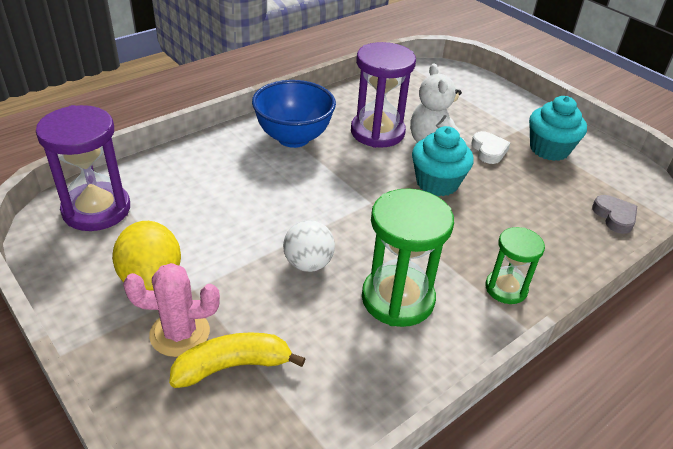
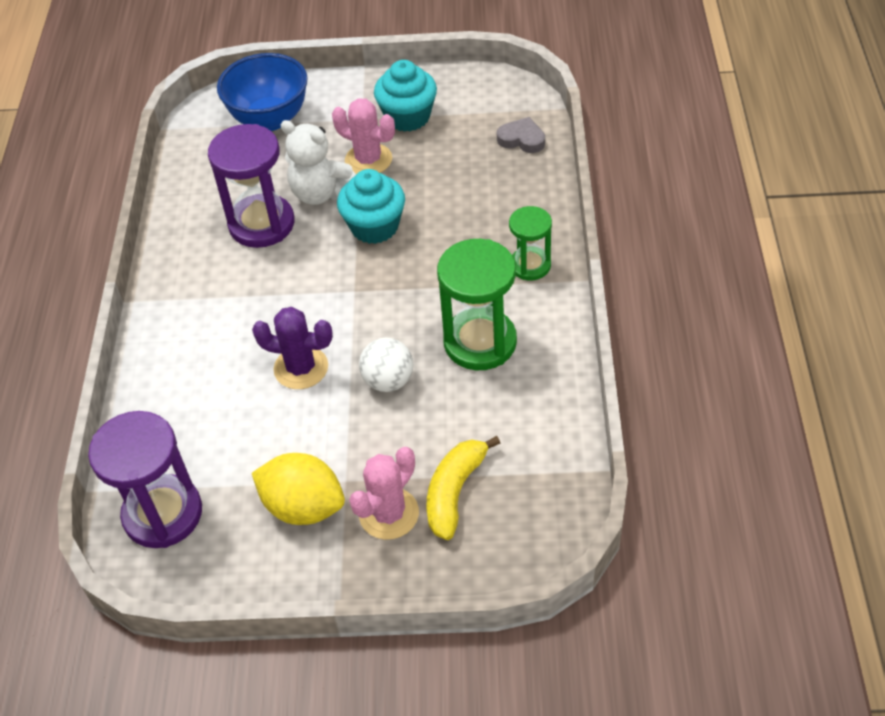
camera: 45 degrees left, 10 degrees up
(276, 211) = (301, 368): none -> purple cactus
(293, 138) = (204, 296): blue bowl -> blue bowl (270, 119)
(489, 150) = (368, 160): white heart -> pink cactus

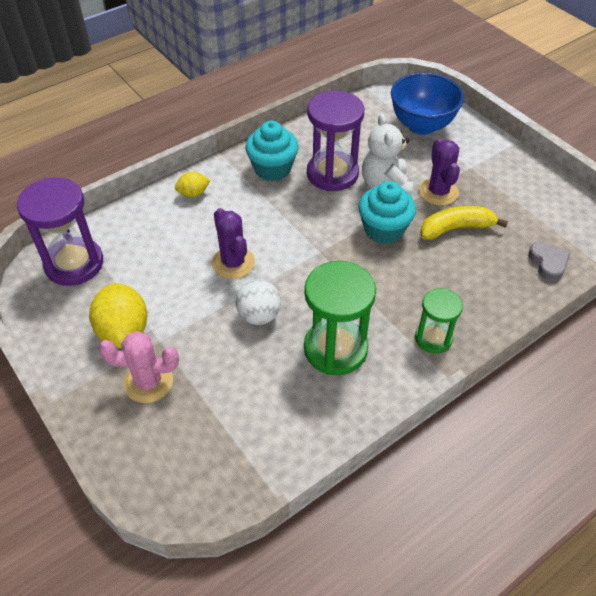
camera: 50 degrees right, 0 degrees up
(167, 354) = (193, 193): none -> yellow lemon
(368, 160) = (438, 192): pink cactus -> purple cactus
(408, 117) = (498, 189): turquoise cupcake -> turquoise cupcake (272, 168)
(455, 492) = (192, 411): yellow banana -> yellow banana (456, 228)

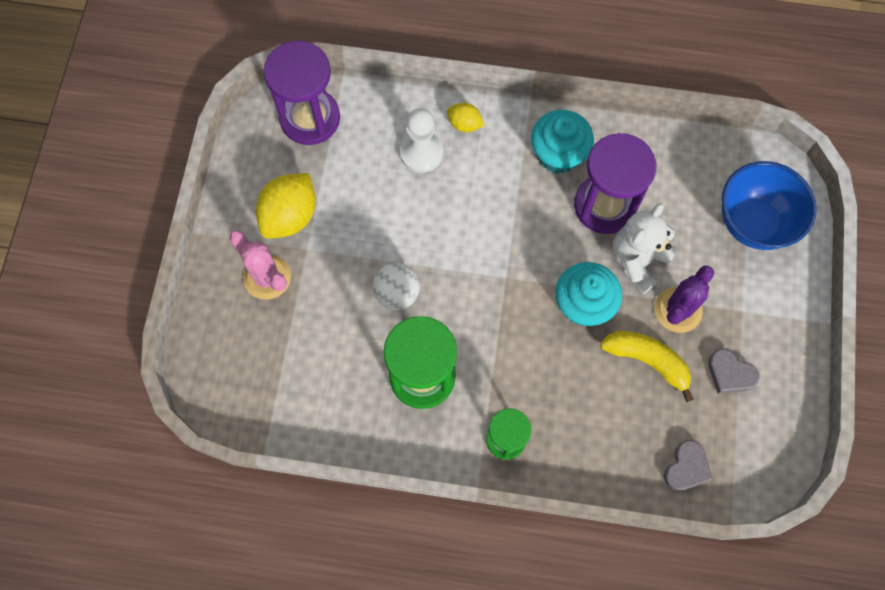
camera: 45 degrees right, 20 degrees up
(181, 227) = (421, 153): none -> white pawn
(233, 263) = (427, 225): purple cactus -> none
(505, 200) = (730, 373): none -> grey heart

